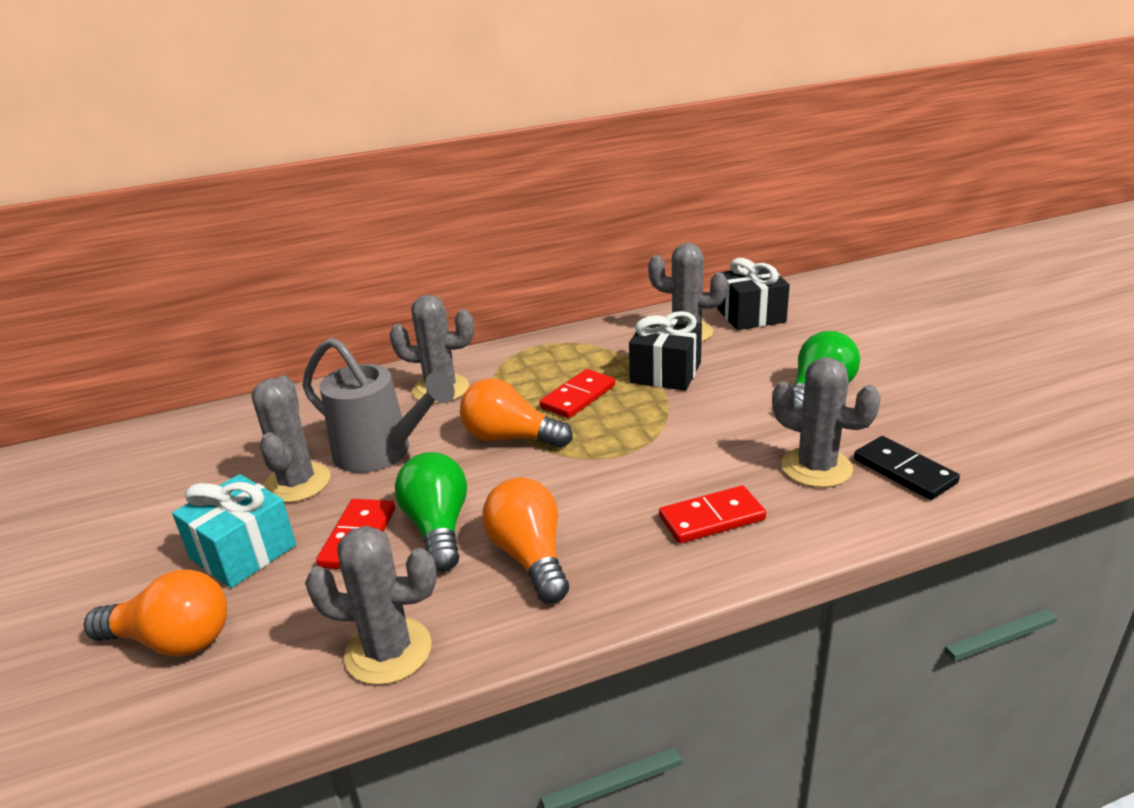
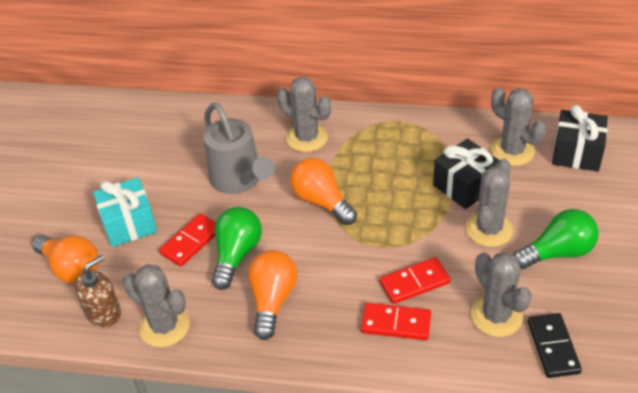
camera: 30 degrees right, 15 degrees up
(270, 676) = (103, 313): none -> brown soap dispenser
(297, 483) = (180, 184): grey cactus -> grey cactus (489, 229)
(578, 397) = (389, 183): red domino -> red domino (414, 283)

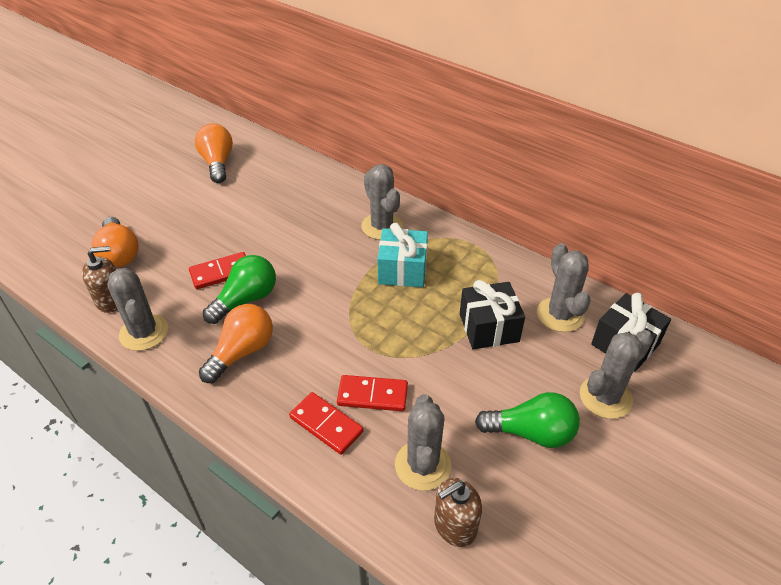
camera: 25 degrees right, 0 degrees up
(129, 224) = (188, 238): turquoise gift -> turquoise gift (402, 270)
(239, 180) = (299, 239): grey watering can -> none
(321, 201) = (350, 285): orange light bulb -> orange light bulb (217, 163)
(489, 229) = (480, 378): grey cactus -> grey cactus (605, 397)
(553, 347) = (455, 525): black domino -> brown soap dispenser

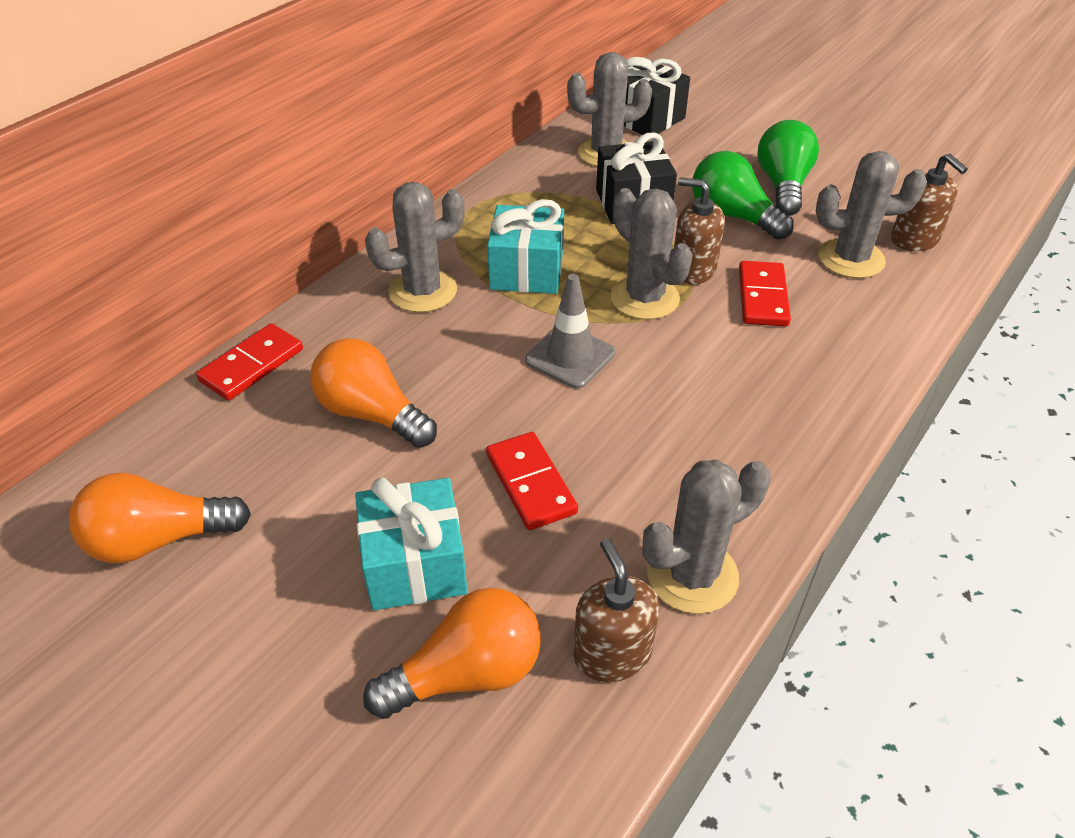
camera: 90 degrees left, 0 degrees up
(182, 235) = (415, 565): none -> turquoise gift
(242, 352) = (713, 432): orange light bulb -> orange light bulb (371, 413)
(246, 299) = (598, 440): green light bulb -> green light bulb (732, 216)
(317, 289) = (570, 356): none -> grey traffic cone
(326, 425) = (820, 336): red domino -> red domino (252, 365)
(405, 357) = (693, 270): none -> brown soap dispenser
(605, 397) = (723, 138): grey cactus -> grey cactus (644, 298)

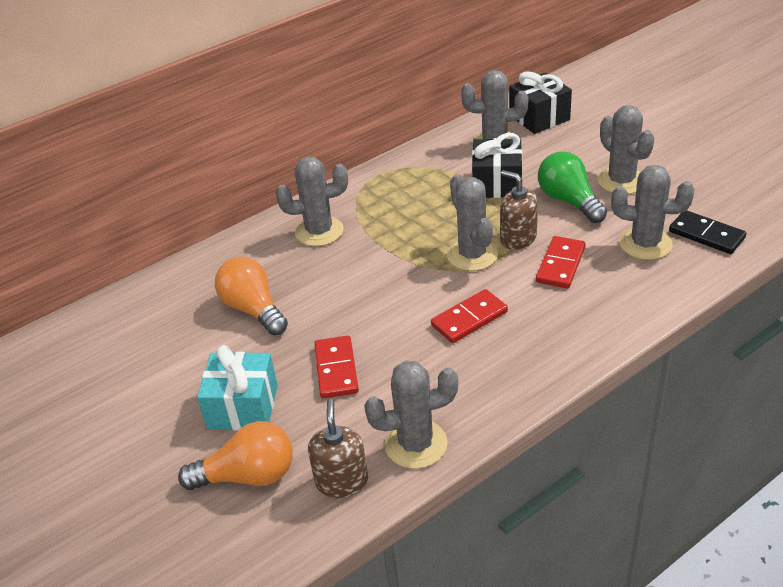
camera: 20 degrees right, 5 degrees down
(158, 539) = (100, 367): orange light bulb -> none
(252, 365) = (191, 268): red domino -> red domino (469, 319)
(526, 271) = (396, 225): turquoise gift -> none
(570, 356) = (400, 289): grey traffic cone -> none
(783, 185) = (621, 181): green light bulb -> grey cactus
(914, 239) = (706, 235): brown soap dispenser -> black domino

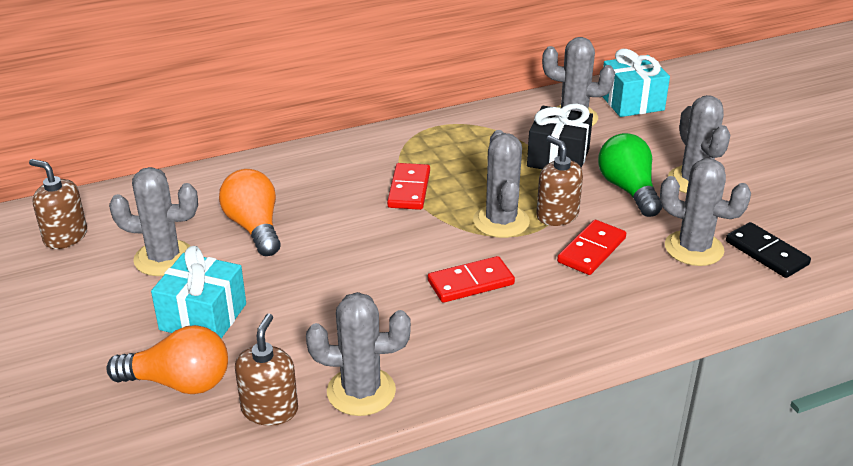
camera: 10 degrees right, 5 degrees down
(78, 358) = (65, 237): none -> brown soap dispenser
(319, 231) = (353, 168): grey cactus -> grey cactus (164, 258)
(336, 369) = (312, 302): red domino -> red domino (409, 189)
(539, 118) = (632, 102): black gift -> turquoise gift

